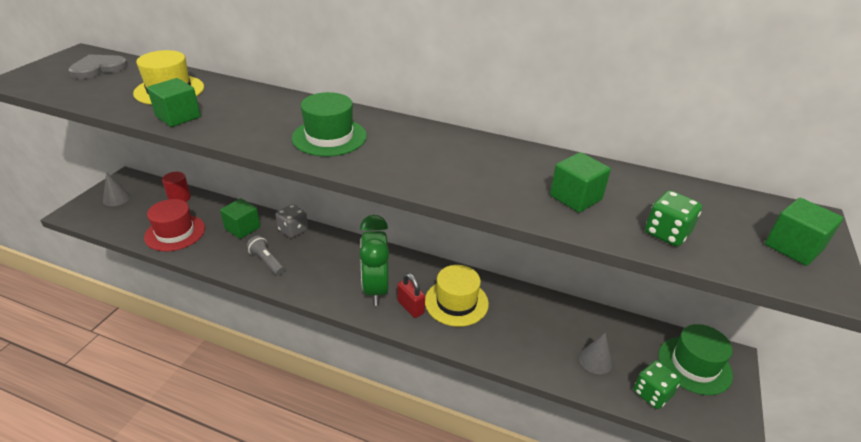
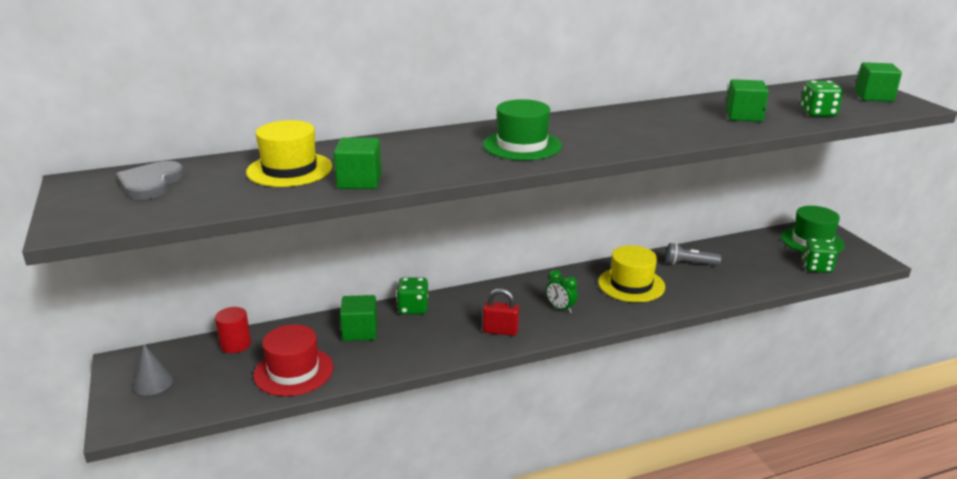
camera: 40 degrees left, 10 degrees down
(267, 261) = (435, 341): grey flashlight -> grey flashlight (689, 264)
(293, 230) = (413, 308): grey dice -> green dice
(375, 289) = (560, 308): green clock -> green clock, size x0.48
(410, 307) = (607, 305): red padlock -> red padlock (500, 331)
(595, 360) = (764, 268): grey cone -> none

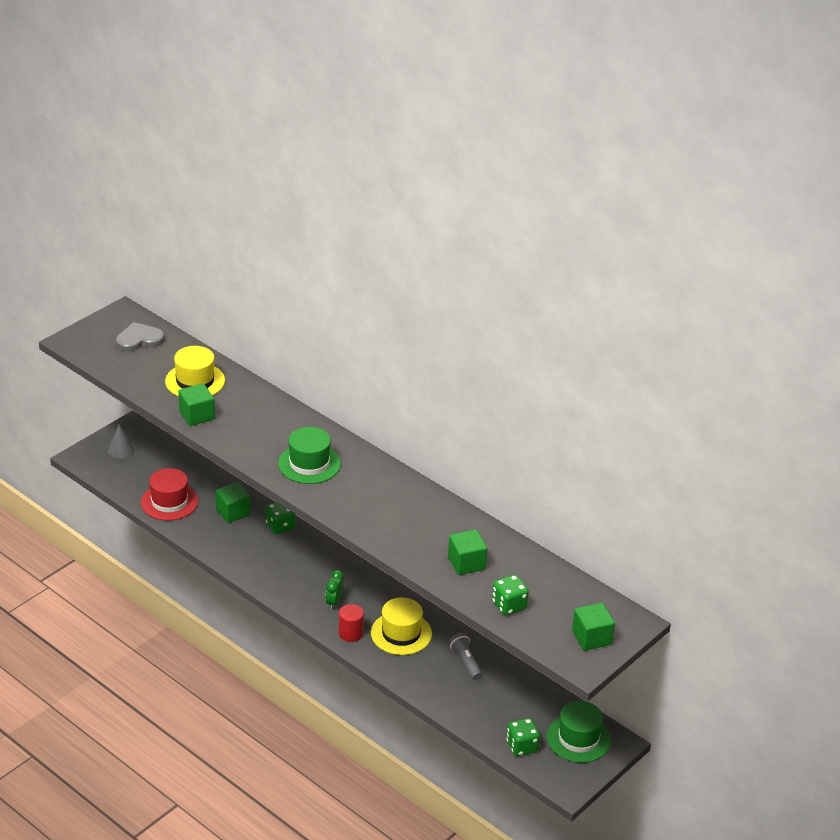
camera: 60 degrees right, 10 degrees up
(235, 344) = (180, 463): red cylinder -> red cylinder (350, 633)
(500, 331) = (280, 580): red padlock -> none

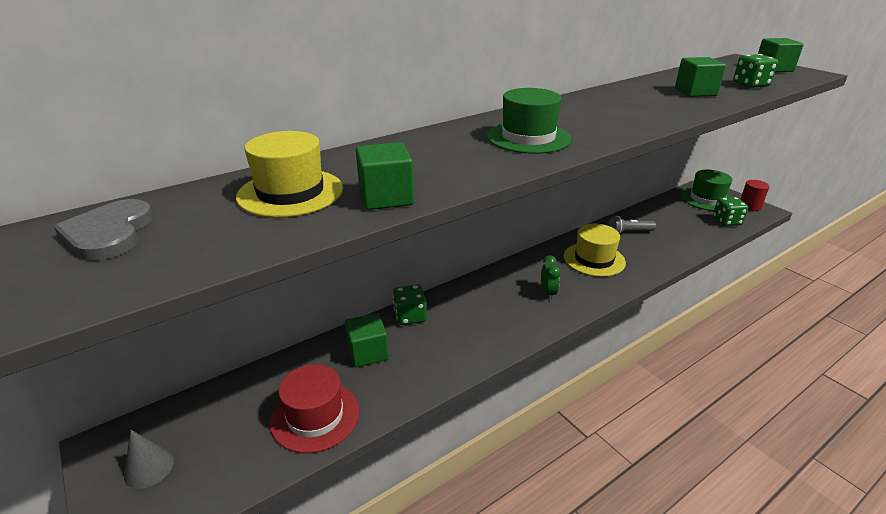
camera: 75 degrees left, 5 degrees down
(334, 602) = (548, 293): green clock -> green clock turned 120 degrees counterclockwise
(350, 633) = (596, 288): red cylinder -> red cylinder (750, 206)

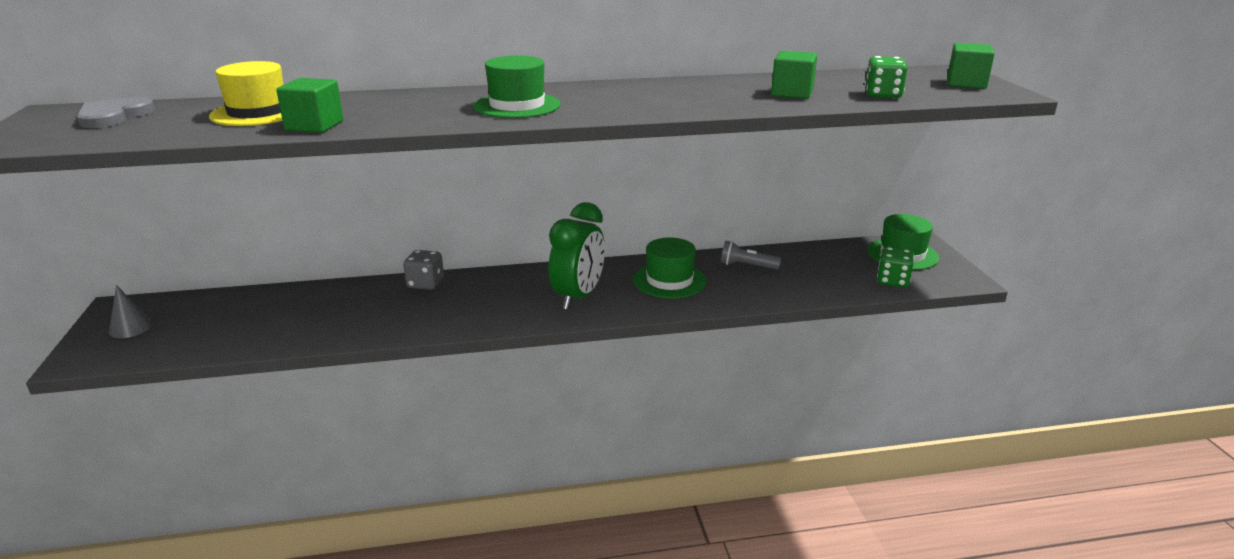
camera: 25 degrees right, 5 degrees down
(315, 416) = (269, 330): red hat -> none
(368, 352) = (358, 300): green cube -> none
(410, 316) = (425, 283): green dice -> grey dice
(548, 293) = (578, 297): green clock -> green clock, size x2.10
(594, 259) = (669, 281): yellow hat -> green hat
(750, 206) = (953, 272): red cylinder -> none

